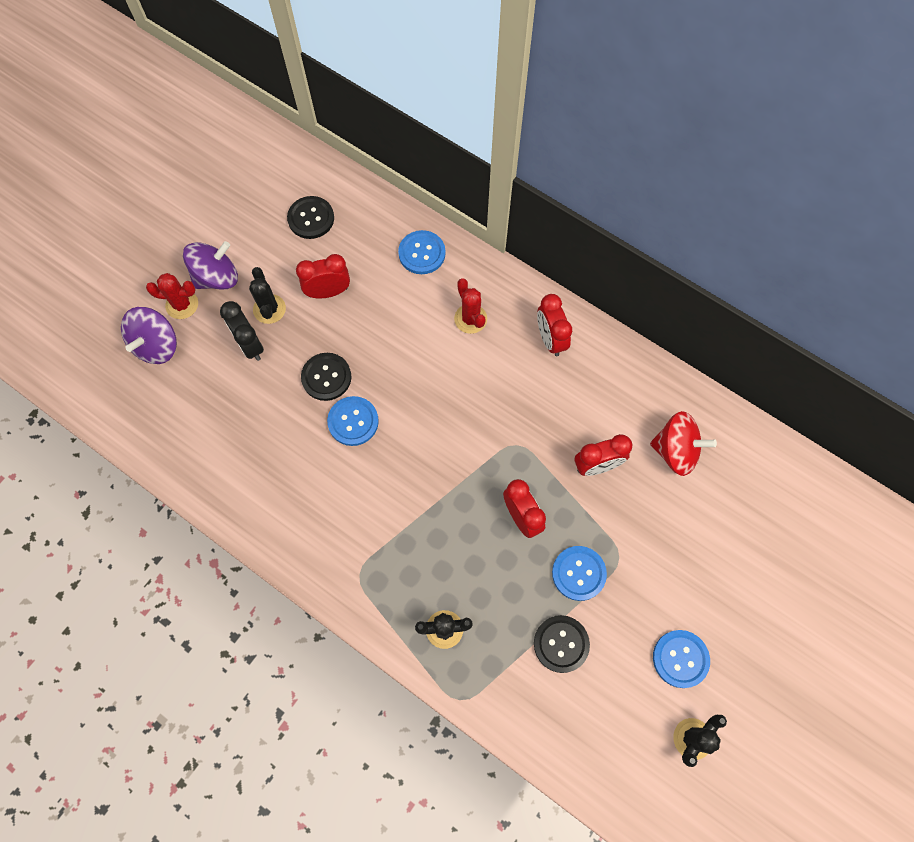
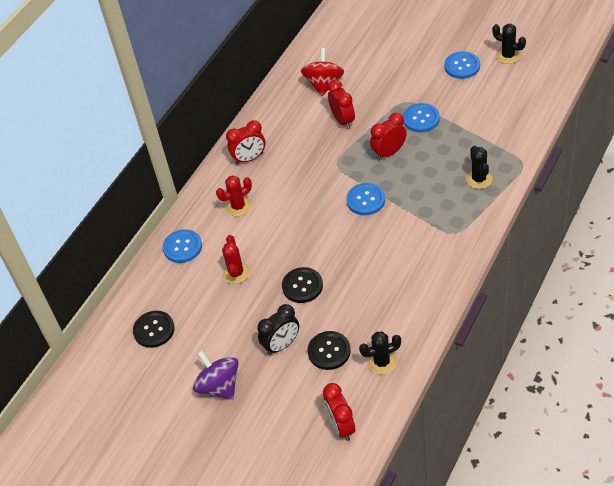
camera: 90 degrees left, 20 degrees down
(157, 345) = (292, 414): purple spinning top -> none
(182, 304) = (249, 406): red cactus -> red cactus (236, 273)
(269, 309) = (246, 339): black cactus -> black cactus (382, 362)
(328, 292) = (225, 302): red clock -> red clock (341, 426)
(353, 421) = (337, 261): blue button -> blue button (366, 200)
(561, 644) = (470, 120): black button -> black button (329, 351)

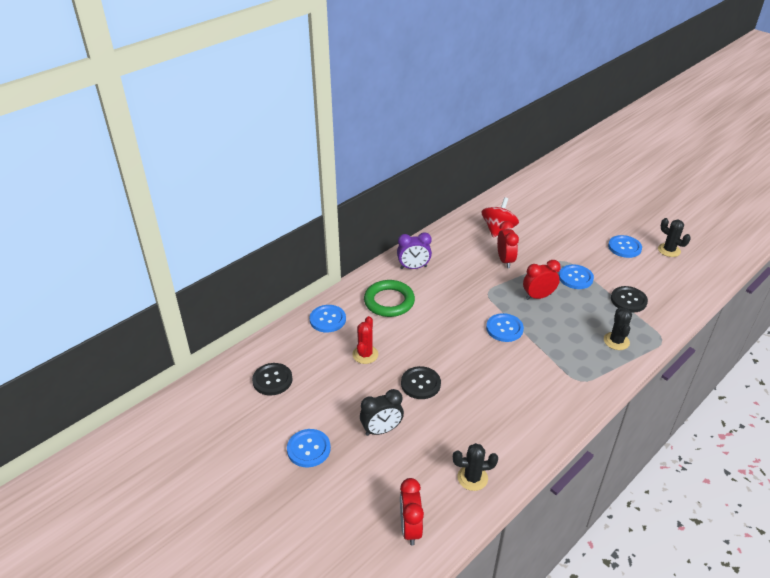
camera: 10 degrees right, 10 degrees down
(219, 386) = (308, 449): purple spinning top -> blue button
(238, 206) = (389, 301): red cactus -> green ring
(249, 158) = (413, 267): red clock -> purple clock
(329, 351) = (424, 450): black button -> black button (628, 300)

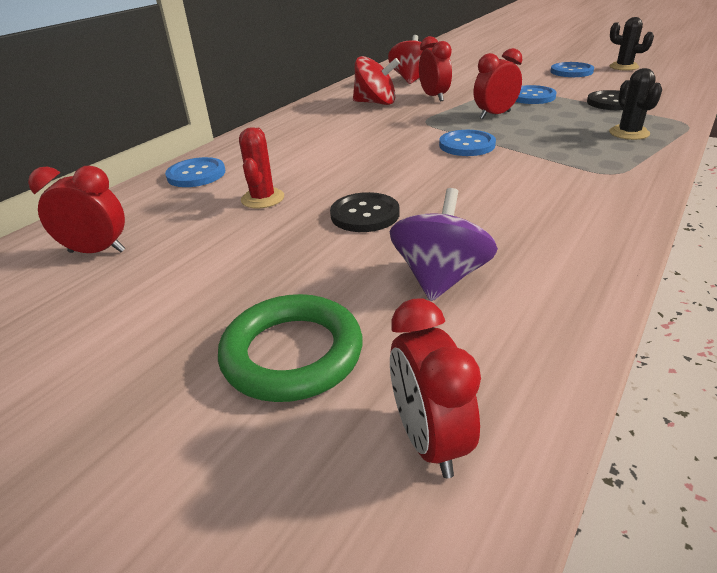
camera: 10 degrees left, 5 degrees down
(272, 380) = (97, 251): black button -> red clock
(308, 449) = (166, 335): blue button -> none
(381, 430) = (313, 281): black clock -> none
(389, 301) = (288, 146): green ring -> green ring (292, 354)
(413, 267) = (315, 117): purple clock -> none
(445, 443) = (440, 278): none -> purple spinning top
(461, 258) = (376, 103): none -> red spinning top
(472, 478) = (519, 319): black cactus -> none

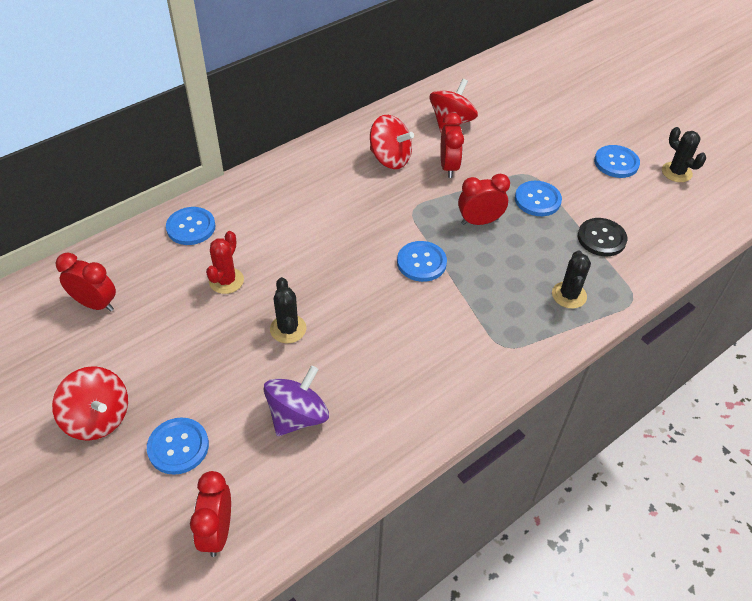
camera: 15 degrees right, 15 degrees up
(144, 357) = (98, 418): none -> red spinning top
(292, 354) = (178, 447): green ring -> blue button
(365, 214) = (288, 329): black button -> black cactus

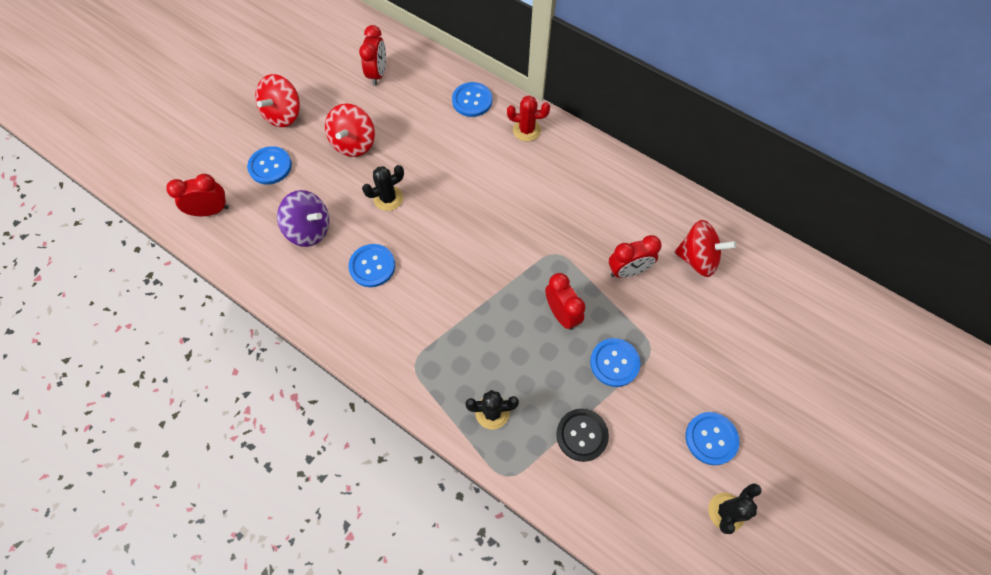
camera: 75 degrees right, 15 degrees up
(226, 281) = (424, 142): red cactus -> red cactus (526, 130)
(390, 159) = (617, 217): red spinning top -> red spinning top (354, 143)
(421, 262) = (491, 276): blue button -> blue button (372, 266)

